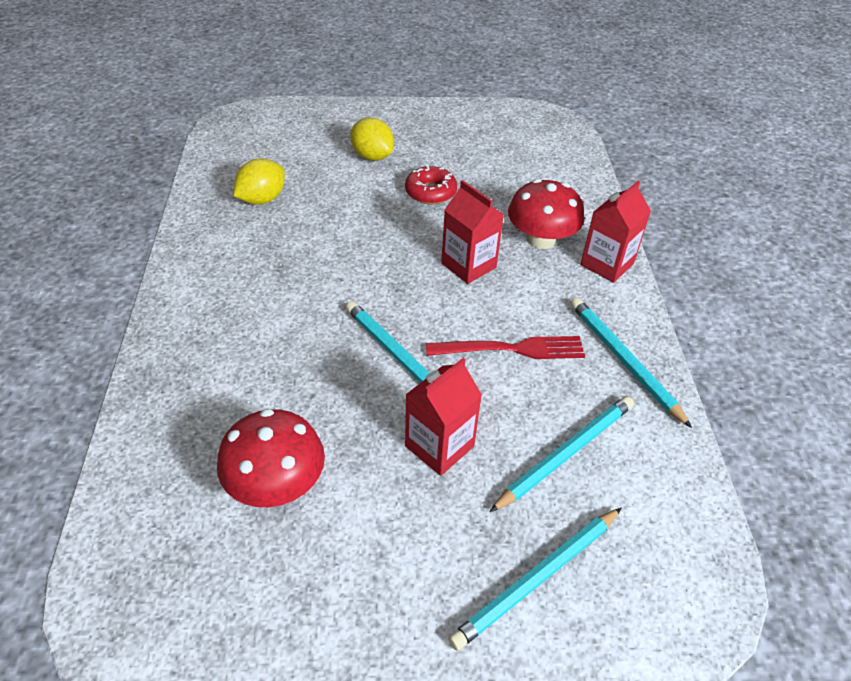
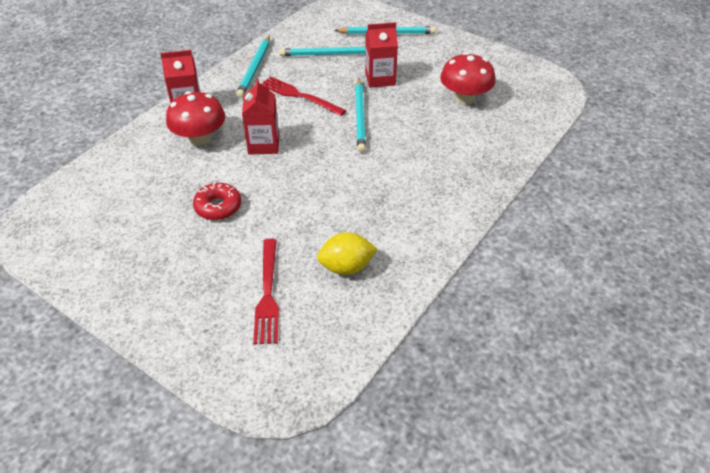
camera: 140 degrees left, 0 degrees up
(310, 157) = (267, 295): none -> red fork
(372, 156) = (217, 266): yellow lemon -> none

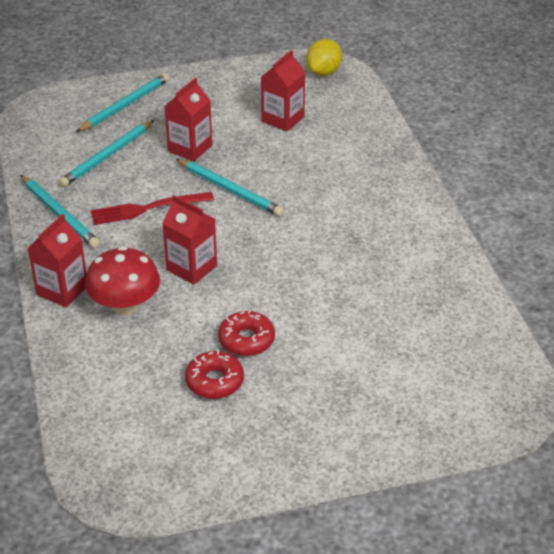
camera: 50 degrees left, 5 degrees down
(164, 215) = (214, 381): none -> red donut
(267, 295) = (396, 363): red fork -> none
(346, 267) = (413, 300): yellow lemon -> yellow lemon (323, 72)
(465, 98) = (282, 119): red mushroom -> red carton

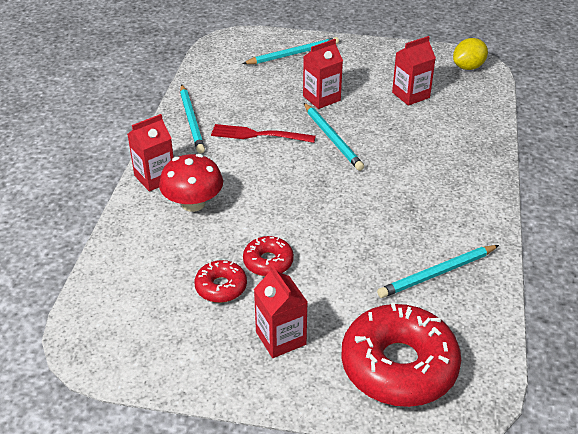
camera: 25 degrees right, 0 degrees up
(107, 156) = (255, 88): turquoise pencil -> turquoise pencil (437, 274)
(191, 268) = (262, 190): red carton -> red carton (281, 338)
(434, 396) = (399, 366): none -> red donut

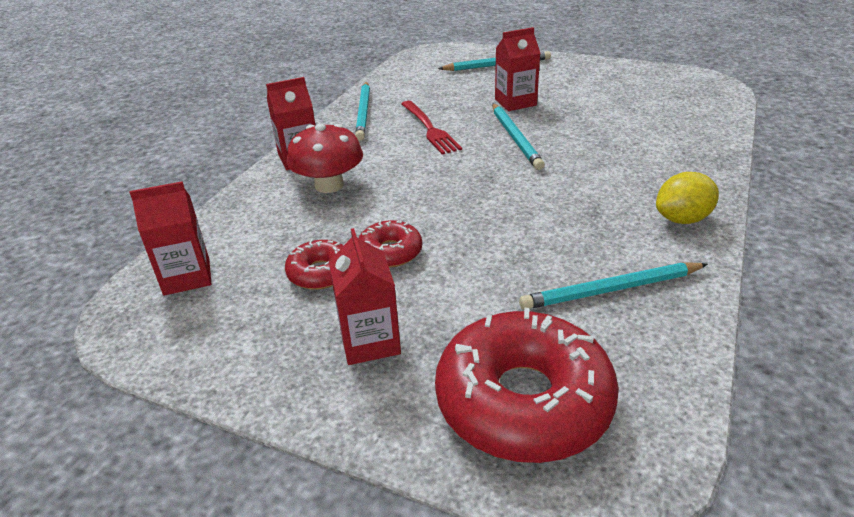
camera: 15 degrees right, 5 degrees down
(257, 135) = (430, 129): red fork -> red fork turned 135 degrees counterclockwise
(410, 95) = (622, 105): red carton -> red carton (187, 277)
(468, 67) = (699, 85): yellow lemon -> yellow lemon (682, 219)

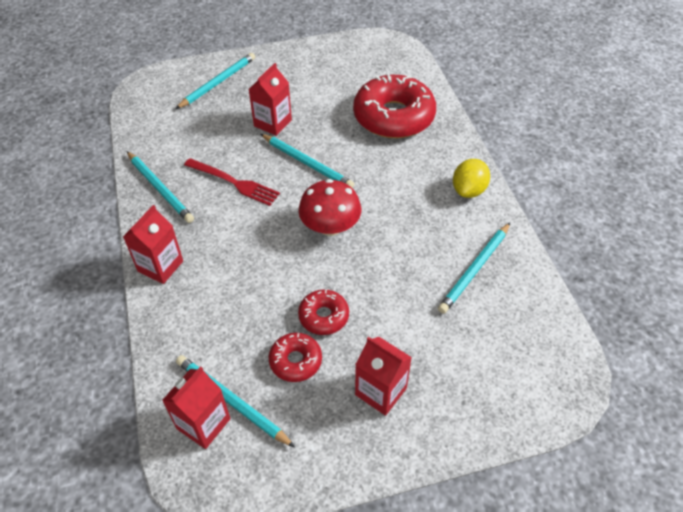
camera: 40 degrees left, 15 degrees up
(229, 273) = (231, 401): none -> turquoise pencil
(329, 185) = (216, 280): red mushroom -> red mushroom (330, 226)
(523, 401) = (495, 374): red donut -> red donut (393, 117)

